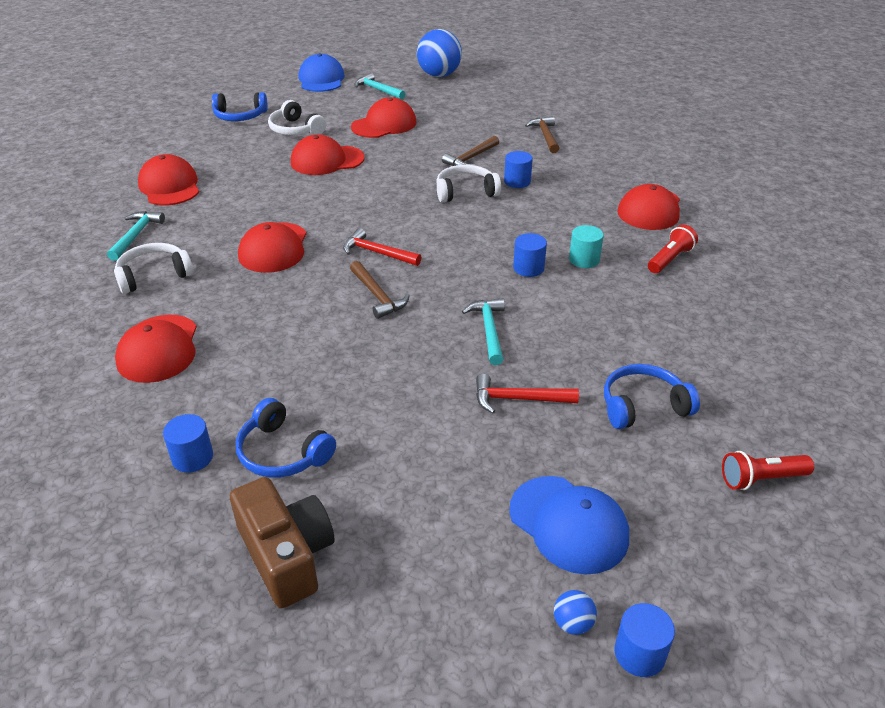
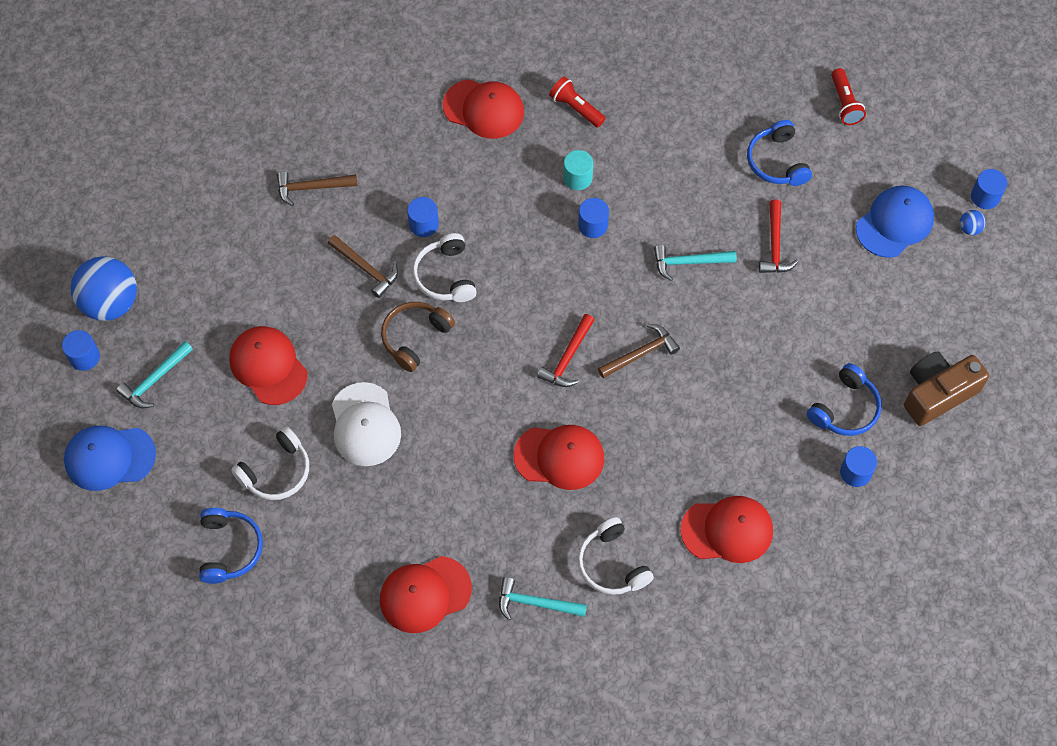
camera: 90 degrees left, 25 degrees up
(327, 160) = (365, 425): red cap -> white cap
(398, 70) = (84, 357): none -> blue cylinder
(404, 179) = (415, 337): none -> brown headphones

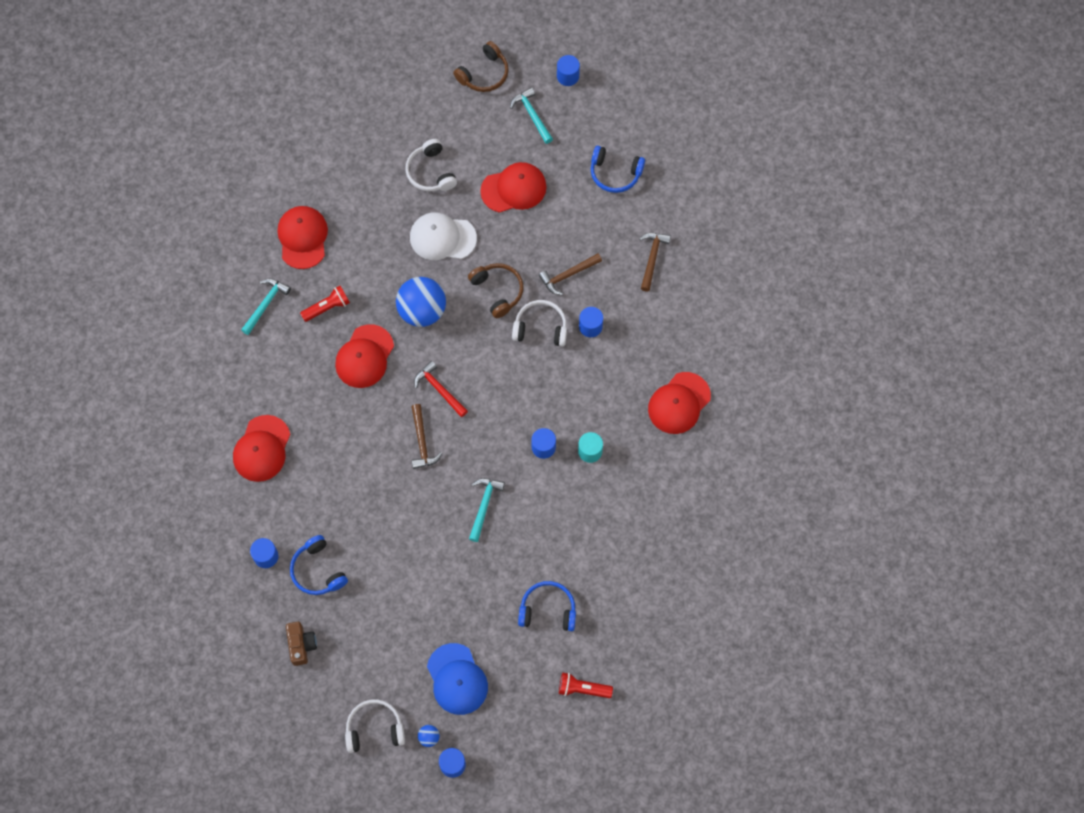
camera: 110 degrees right, 5 degrees up
(109, 457) = (484, 74): blue cap -> brown headphones
(110, 303) = (605, 102): blue ball -> blue ball (422, 311)
(229, 549) = (387, 129): blue headphones -> blue headphones (615, 173)
(576, 108) = (655, 473): red flashlight -> red flashlight (327, 307)
(612, 564) = (271, 363): white headphones -> white headphones (374, 728)
(775, 245) = (473, 577): red hammer -> none
(937, 393) = (301, 645): brown camera -> brown camera, size x0.62

